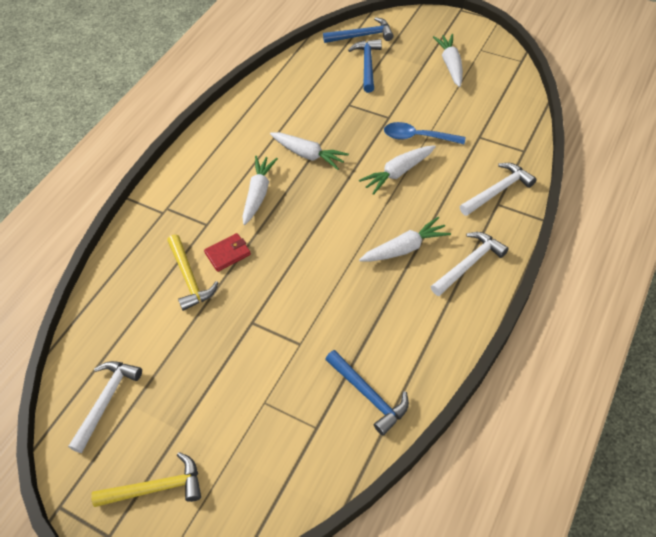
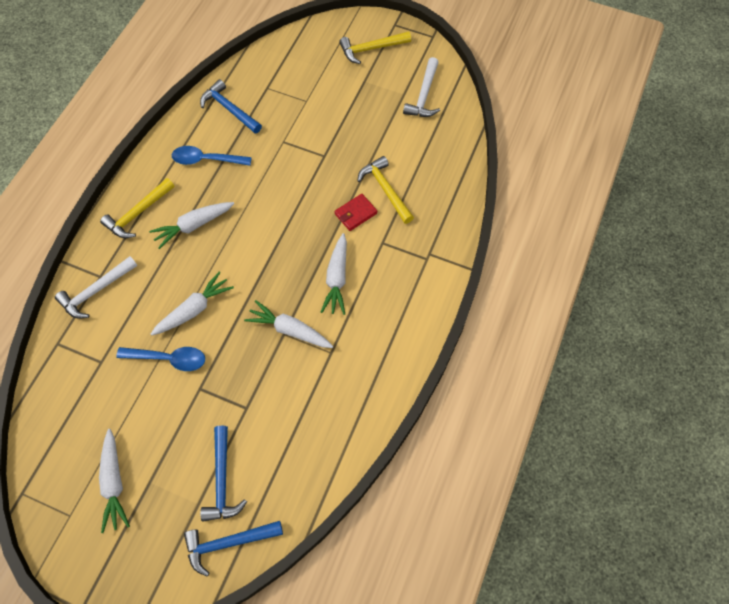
camera: 170 degrees right, 10 degrees up
(396, 324) = (206, 160): none -> blue spoon
(469, 264) = (138, 213): white hammer -> yellow hammer

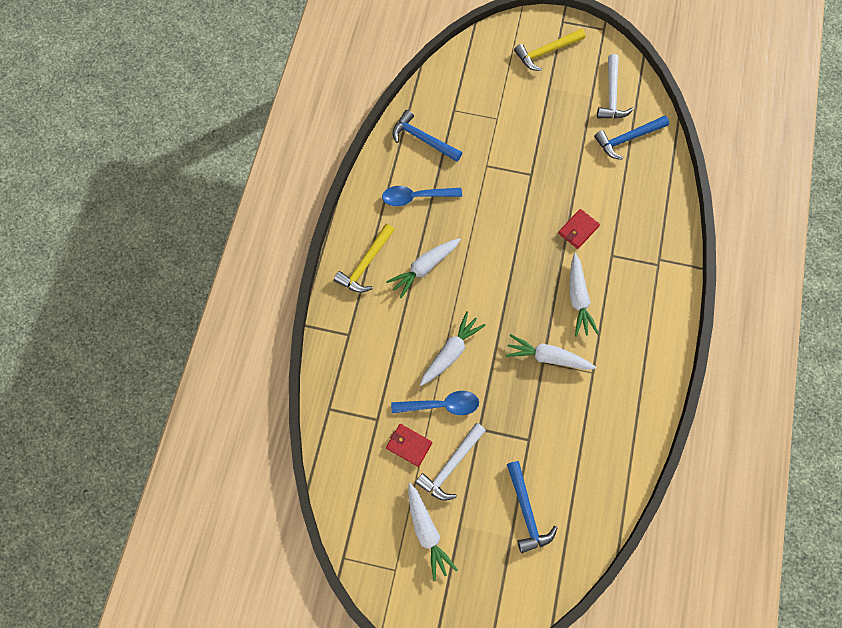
camera: 10 degrees left, 5 degrees up
(96, 291) = (350, 350): white hammer -> white hammer (451, 466)
(124, 392) = (409, 445): none -> red wallet
(228, 543) = (549, 568): blue hammer -> blue hammer (627, 139)
(385, 190) = (600, 200): yellow hammer -> none

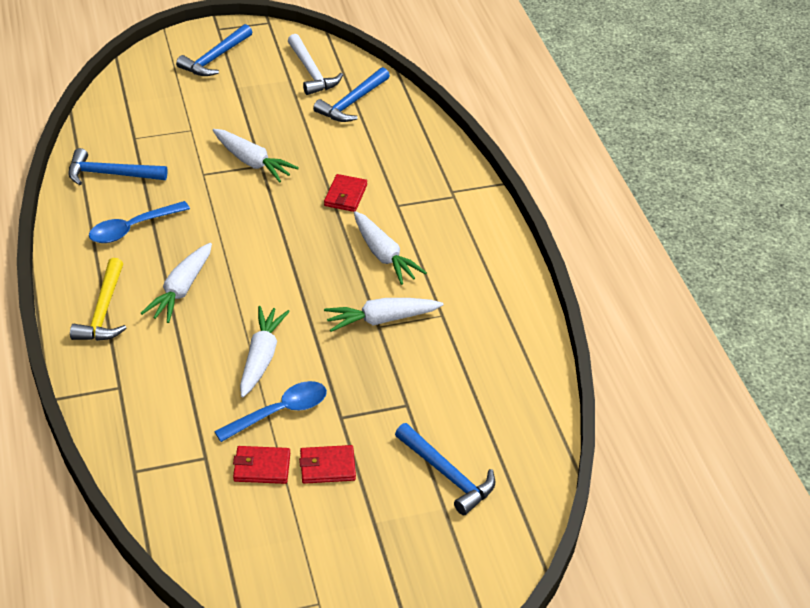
camera: 30 degrees left, 25 degrees down
(427, 532) = (337, 546): white carrot -> white carrot (252, 162)
(451, 466) = (327, 467): white hammer -> red wallet
(546, 52) = (215, 58): yellow hammer -> blue hammer

